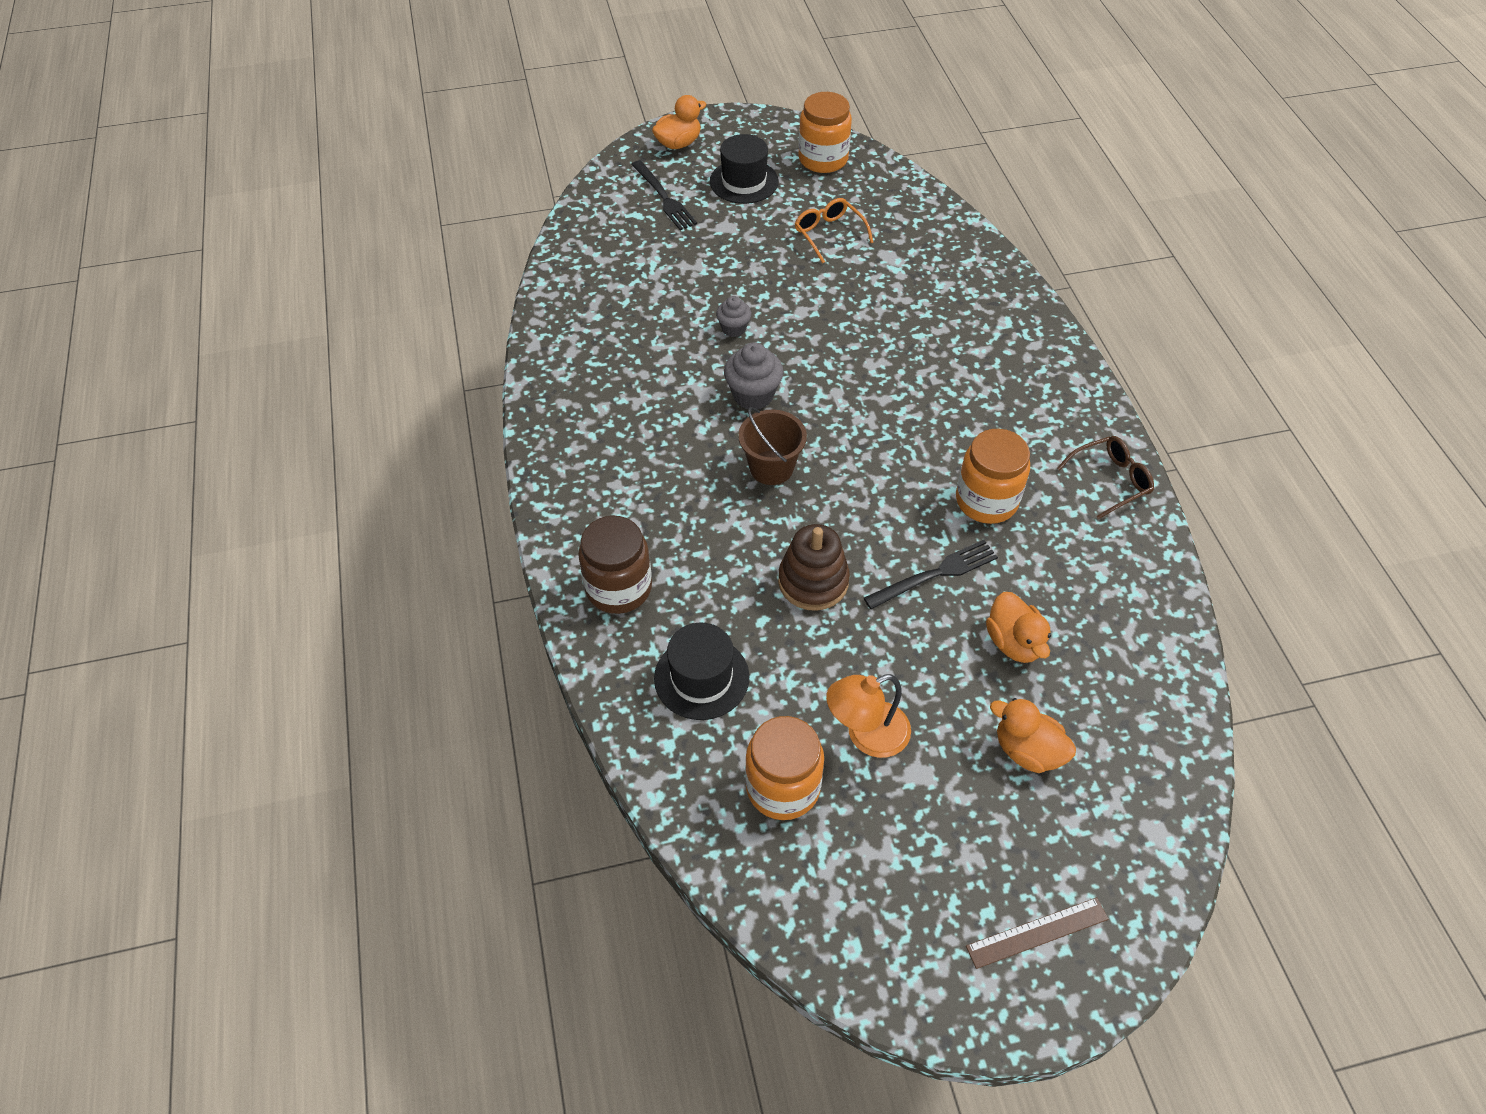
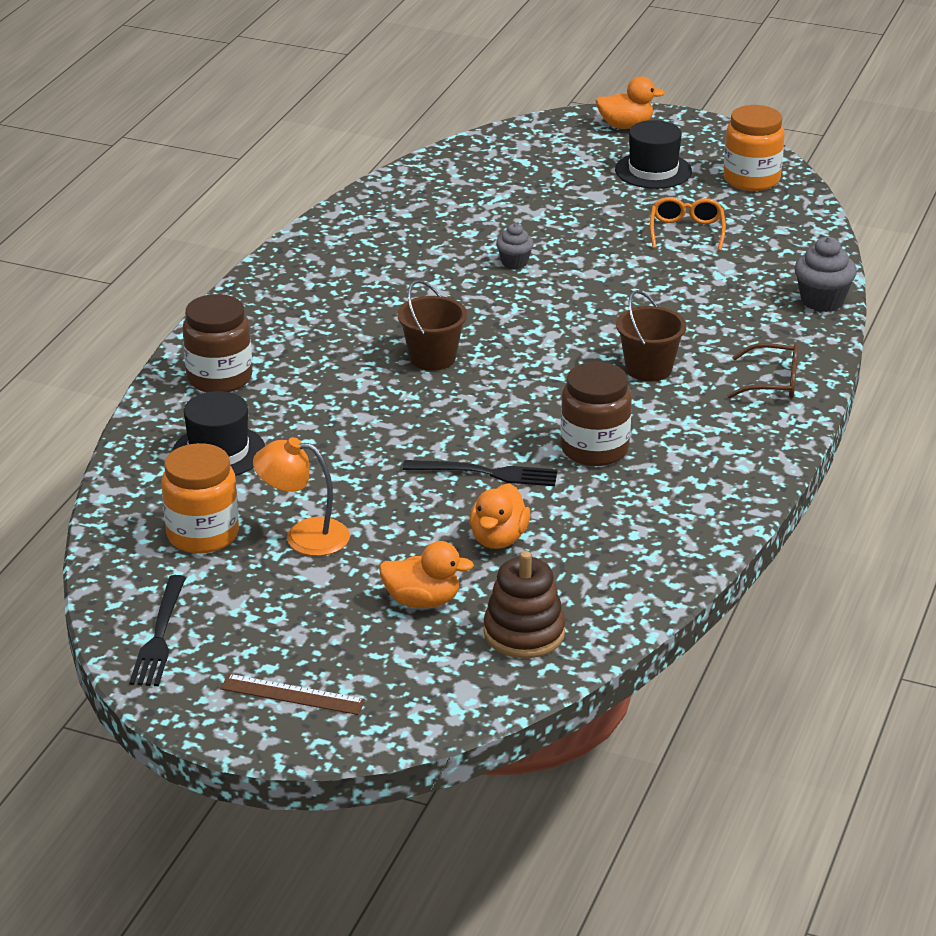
camera: 35 degrees right, 20 degrees down
(664, 197) = (564, 158): black fork -> black fork (159, 635)
(753, 395) = (476, 309): grey cupcake -> grey cupcake (822, 301)
(813, 581) = (377, 436): brown stacking toy -> brown stacking toy (524, 633)
(941, 392) = (648, 369): none -> brown bucket
(986, 501) = (594, 449): orange jar -> brown jar
(1027, 751) = (422, 601): orange duck -> orange duck turned 120 degrees clockwise
(1111, 480) = (731, 482): brown glasses -> brown glasses (773, 382)

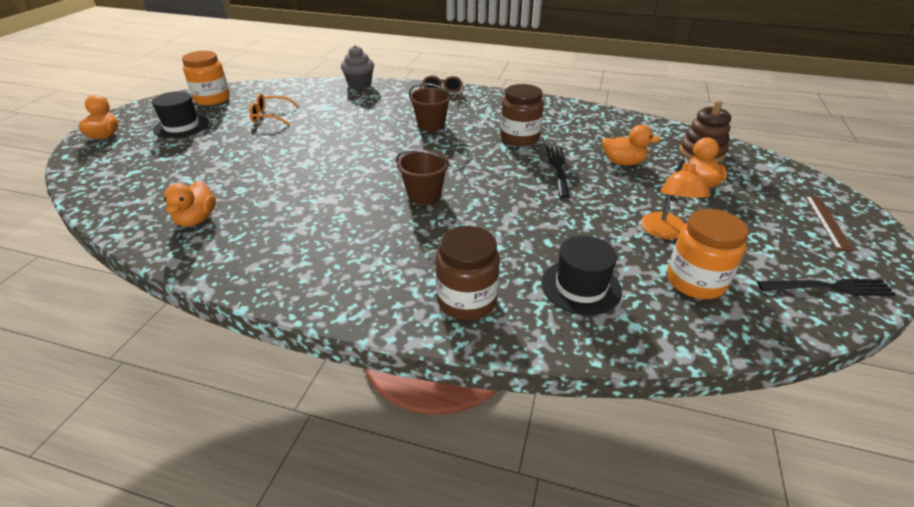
camera: 95 degrees left, 5 degrees up
(407, 215) = (196, 219): none -> orange duck
(514, 262) = (293, 170): grey cupcake -> none

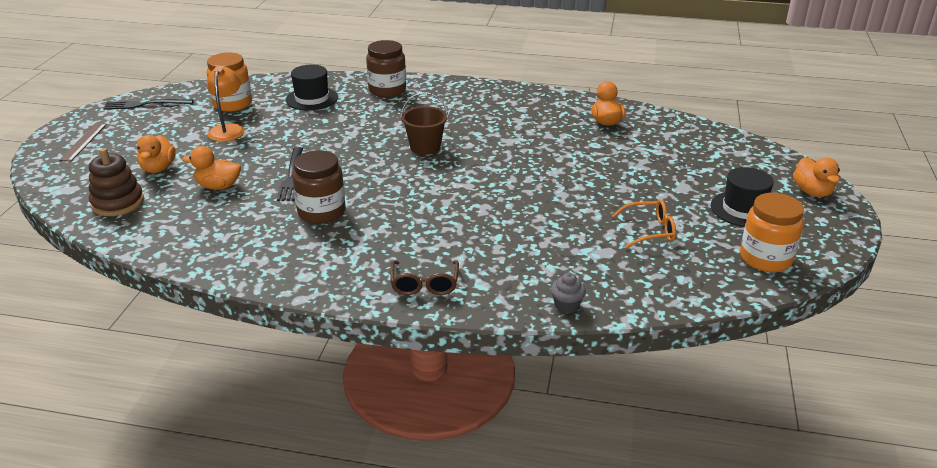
camera: 175 degrees right, 5 degrees down
(359, 84) = (566, 306): grey cupcake -> grey cupcake, size x0.63
(431, 125) = (431, 226): brown bucket -> none

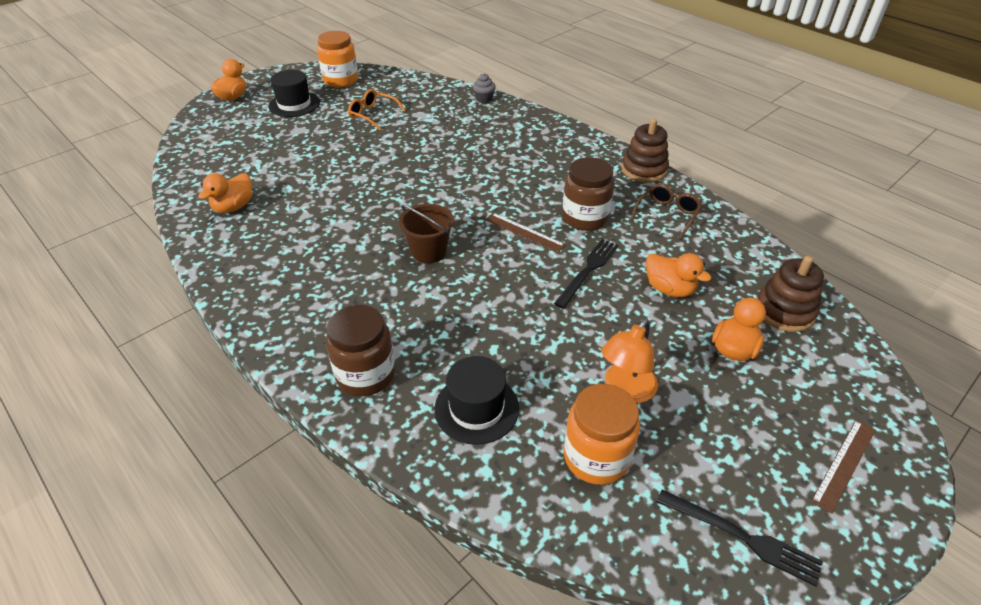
camera: 145 degrees left, 10 degrees up
(290, 283) = (644, 170): none -> brown stacking toy
(365, 183) = (524, 232): none -> brown ruler
(424, 285) = (553, 137): brown glasses -> brown glasses (667, 214)

